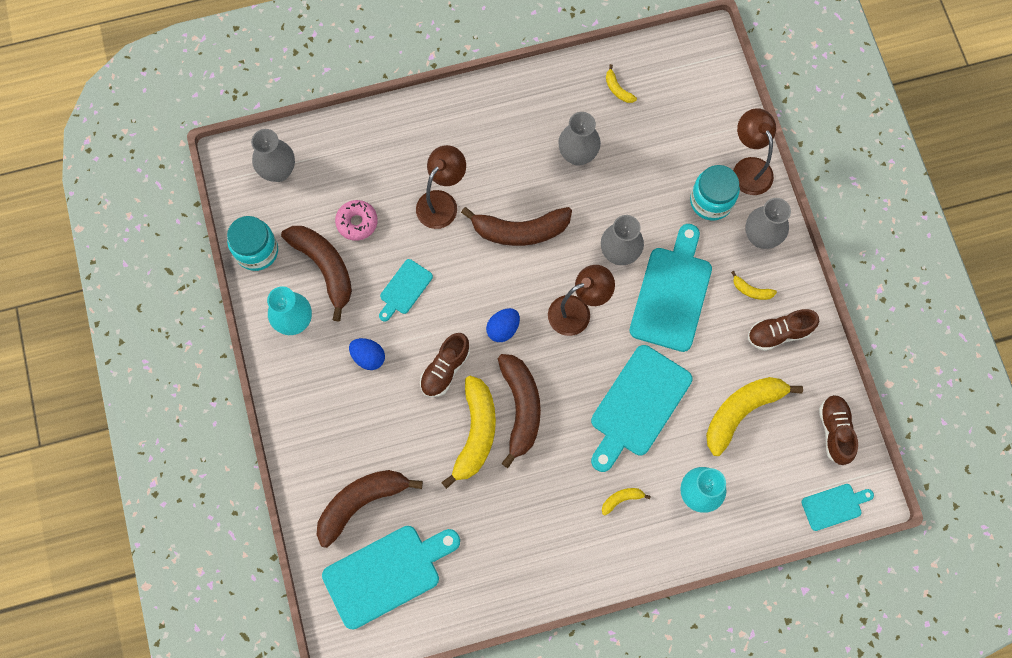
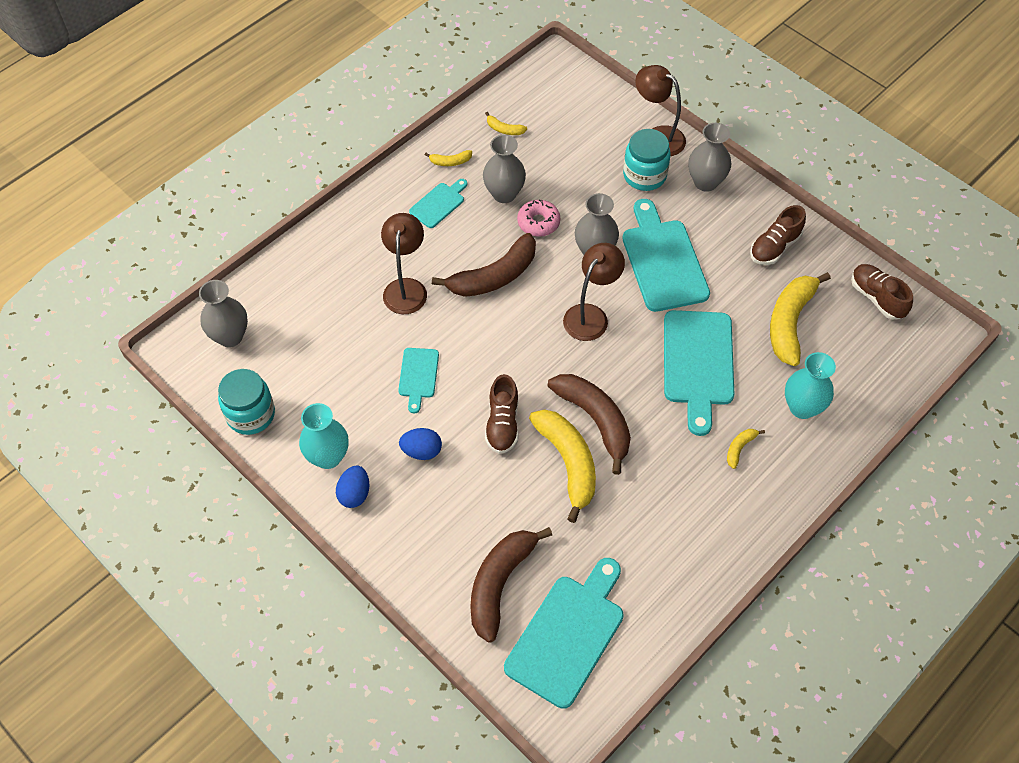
camera: 30 degrees left, 15 degrees down
(325, 268) = (328, 396): brown banana -> none
(357, 222) = (335, 343): pink donut -> pink donut (538, 222)
(503, 329) = (533, 363): blue egg -> blue egg (354, 494)
(751, 290) = (728, 226): yellow banana -> yellow banana (450, 162)
(834, 506) = (921, 356): turquoise cutting board -> turquoise cutting board (439, 204)

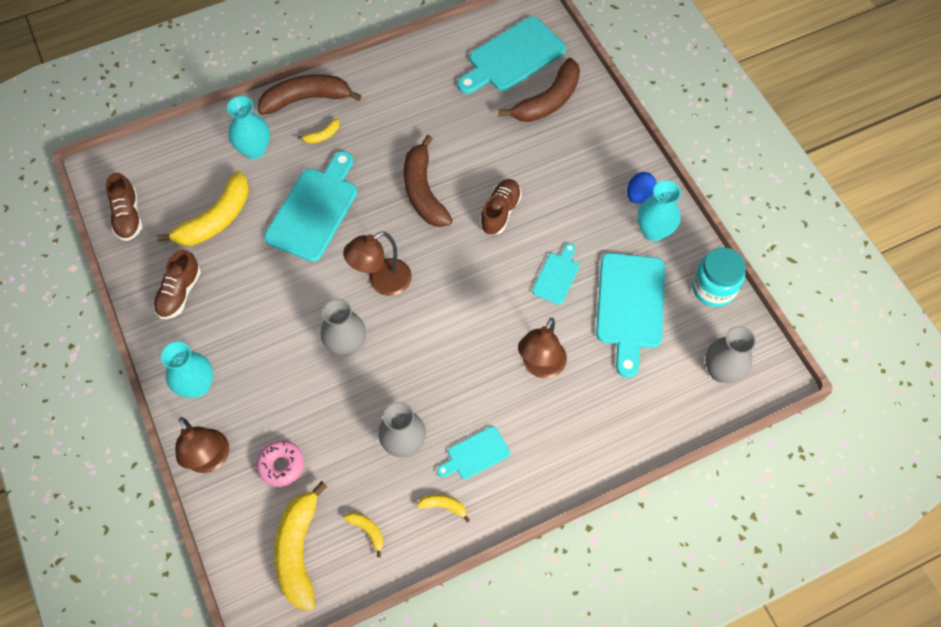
camera: 160 degrees left, 5 degrees up
(422, 451) = (574, 211): blue egg -> none
(494, 276) = (453, 350): brown banana -> brown banana (306, 99)
(538, 222) = (384, 396): pink donut -> pink donut (281, 465)
(568, 463) = (460, 166): yellow banana -> yellow banana (299, 550)
(644, 175) = (252, 415): turquoise jar -> none
(663, 261) = (288, 314): turquoise cutting board -> turquoise cutting board (630, 306)
(705, 182) = (197, 385): grey vase -> turquoise vase
(774, 247) = (179, 293): brown shoe -> brown shoe turned 135 degrees clockwise

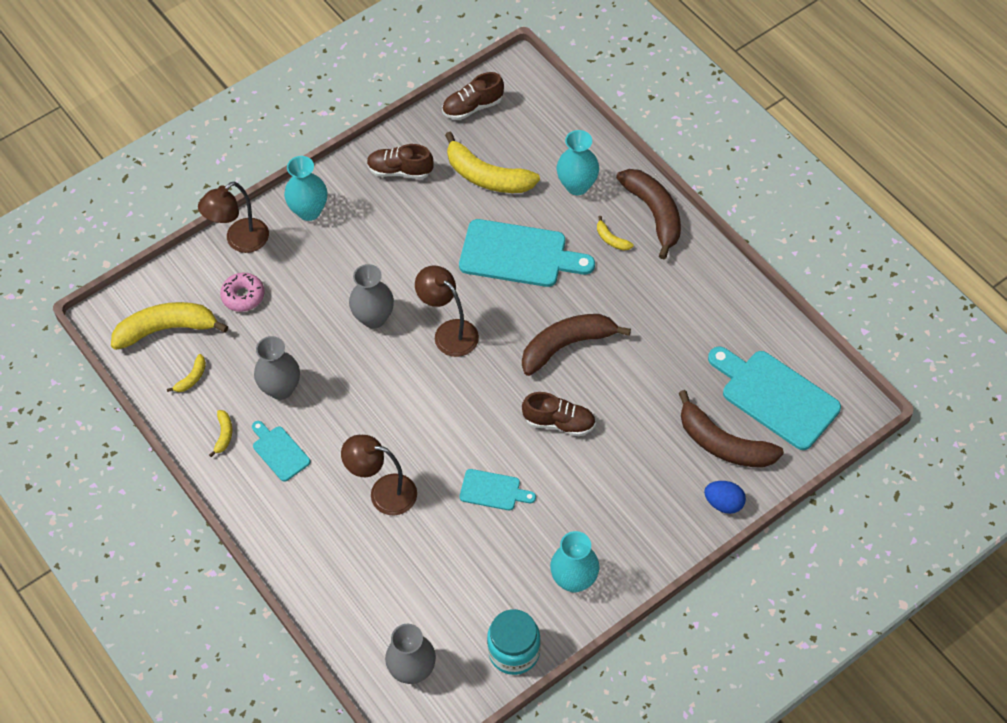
camera: 80 degrees right, 5 degrees down
(630, 306) = (472, 568): turquoise cutting board -> none
(639, 195) = (618, 558): blue egg -> blue egg (723, 503)

